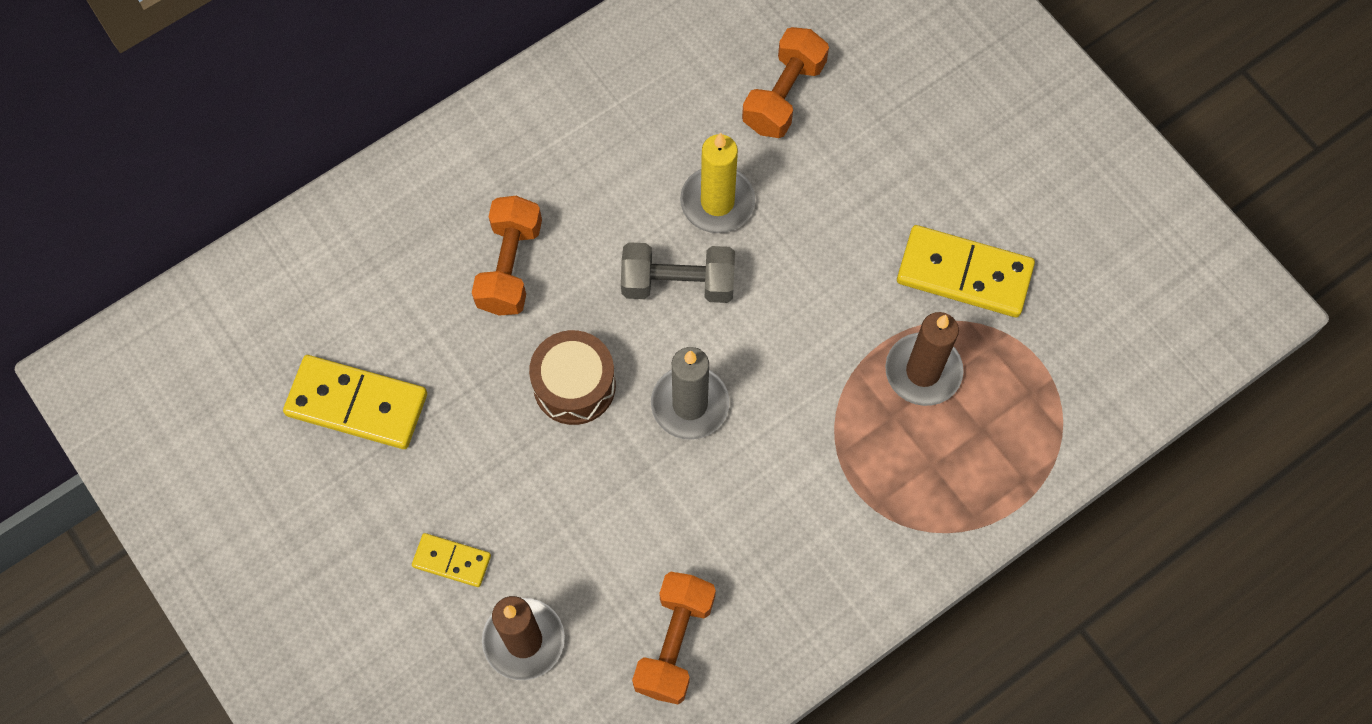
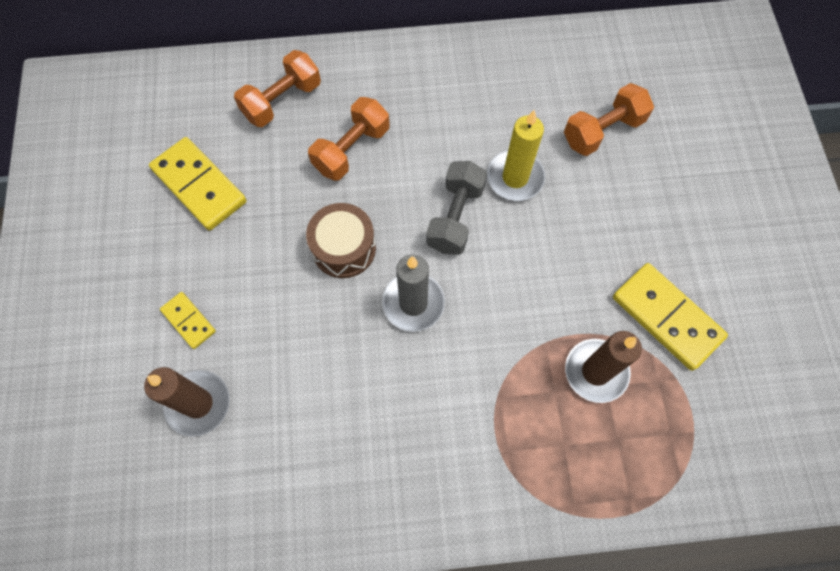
camera: 30 degrees right, 0 degrees up
(674, 643) = (297, 468): orange dumbbell -> orange dumbbell (282, 101)
(678, 283) = (455, 217): grey dumbbell -> grey dumbbell turned 75 degrees clockwise

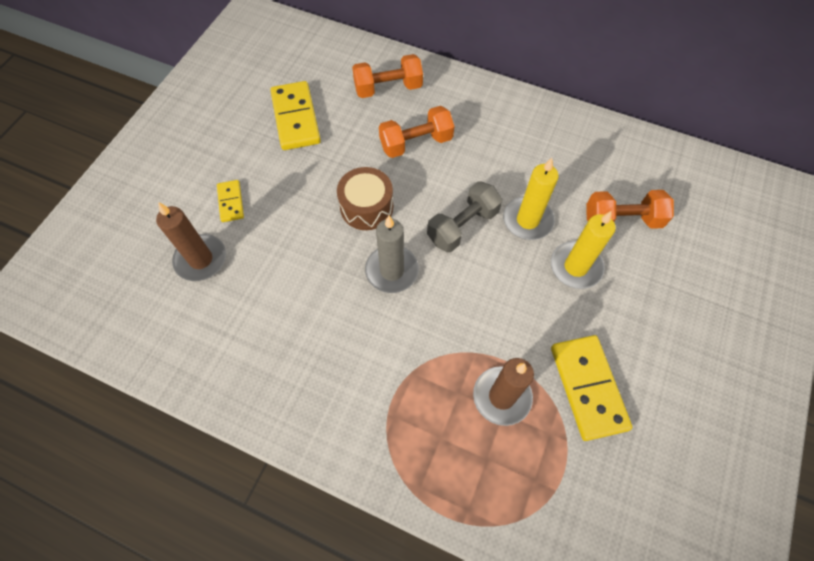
camera: 30 degrees right, 5 degrees down
(588, 202) = (575, 267): none -> yellow candle

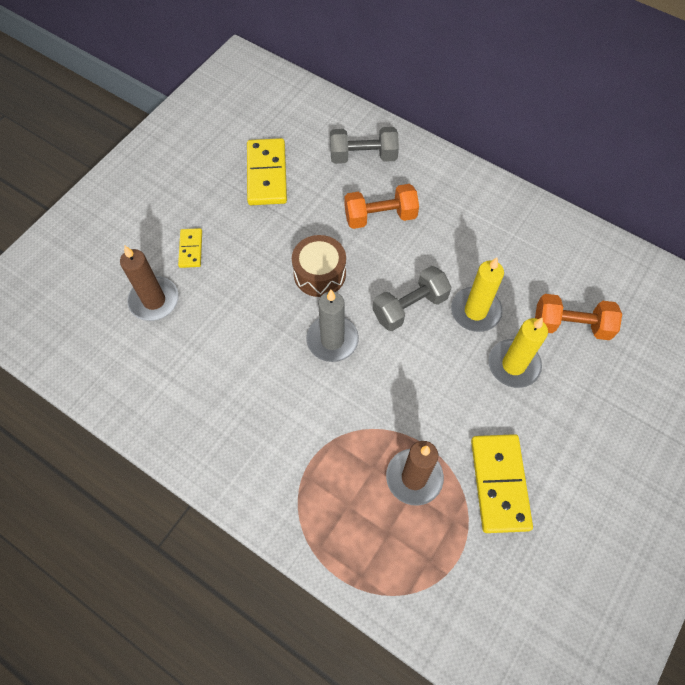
camera: 10 degrees right, 0 degrees up
(388, 88) = (363, 156): orange dumbbell -> grey dumbbell

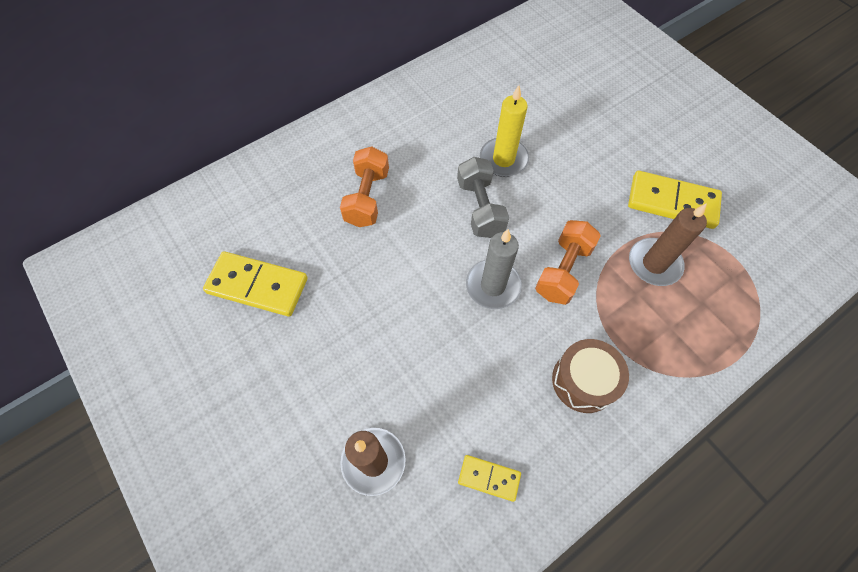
camera: 70 degrees left, 0 degrees up
(191, 249) = (320, 398): yellow domino -> yellow domino (489, 478)
(319, 274) = (411, 273): brown drum -> brown drum (584, 381)
(363, 156) = (286, 188): grey dumbbell -> none
(513, 365) = (565, 152): yellow candle -> none
(571, 325) = (541, 100): orange dumbbell -> orange dumbbell (563, 270)

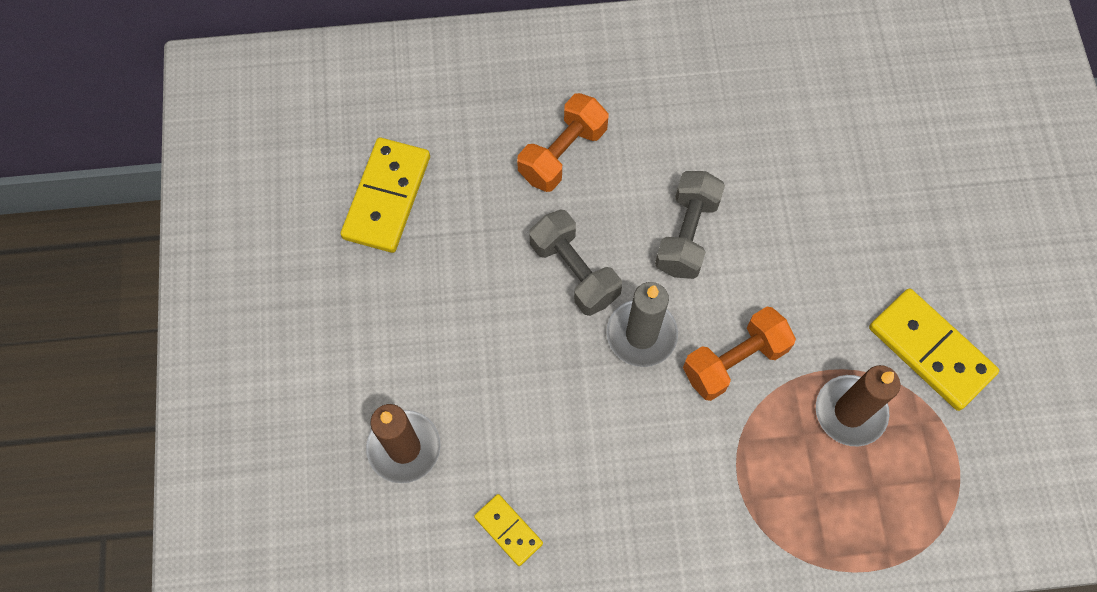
camera: 30 degrees right, 5 degrees up
(257, 286) = (386, 197): yellow domino -> yellow domino turned 60 degrees clockwise
(422, 268) = (574, 271): none -> grey dumbbell
(503, 159) = (755, 187): yellow candle -> none
(584, 381) = (673, 493): brown drum -> none

